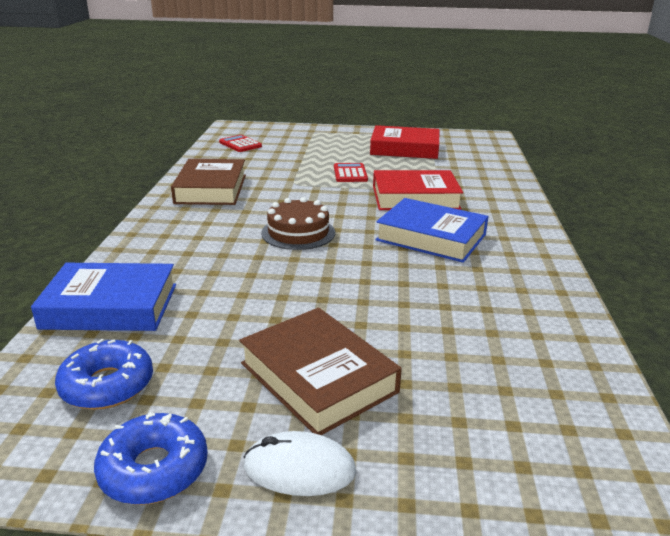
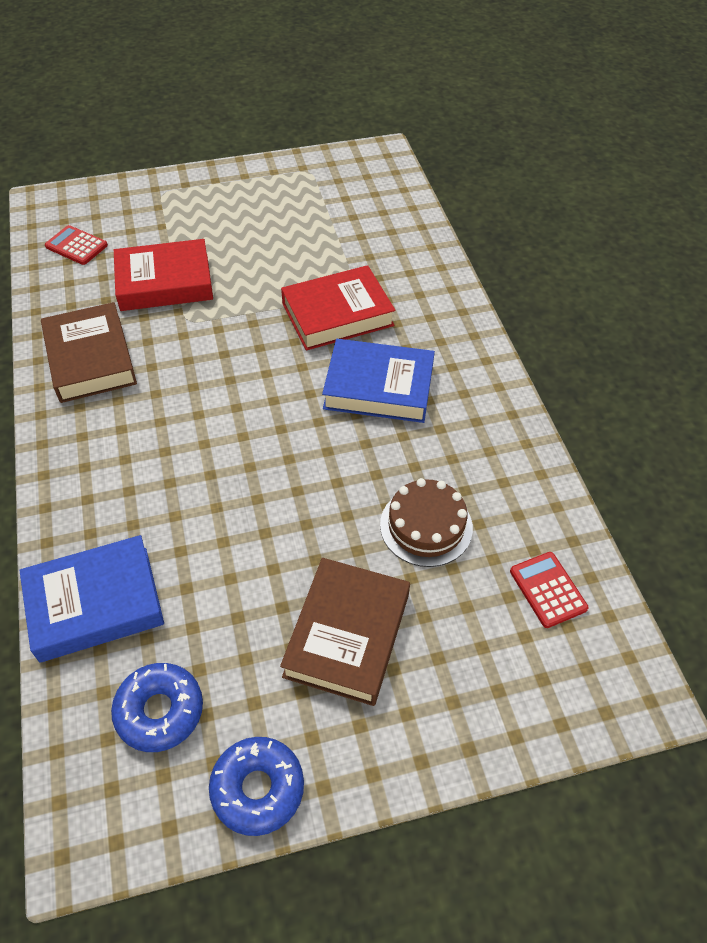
camera: 20 degrees left, 25 degrees up
(298, 232) = (234, 418): brown cake -> brown cake (426, 526)
(299, 469) = (375, 744): white mouse -> none
(318, 377) = (347, 635): brown book -> brown book turned 75 degrees clockwise
(350, 173) = (245, 281): red calculator -> red calculator (548, 590)
(404, 149) = (290, 207): red book -> red book (165, 282)

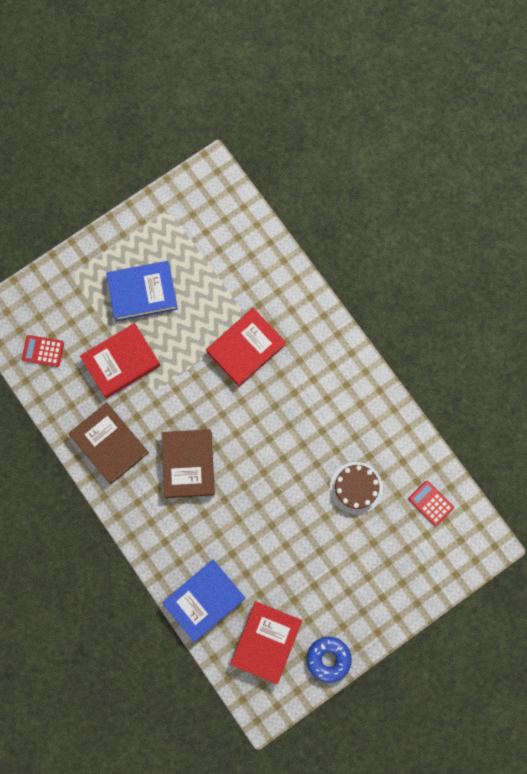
camera: 20 degrees left, 25 degrees up
(160, 711) = (266, 641): blue donut -> red book
(347, 635) = (339, 568): brown book -> brown book (188, 464)
(378, 387) = (294, 399): blue book -> blue book (142, 292)

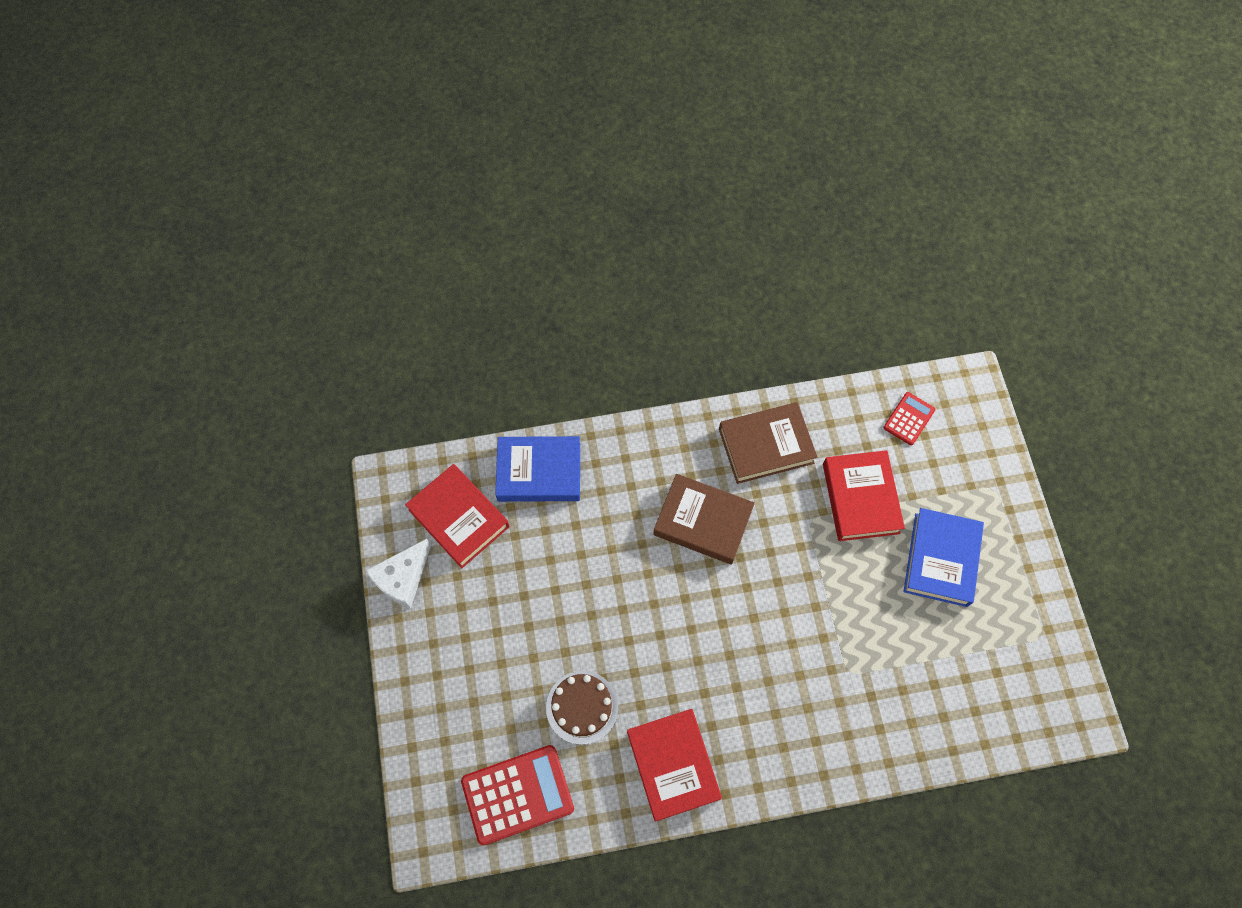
camera: 115 degrees right, 10 degrees down
(204, 600) = (539, 472): blue book -> blue book turned 75 degrees counterclockwise
(246, 348) = (819, 653): red book -> red book (673, 765)
(328, 659) = (403, 578): blue donut -> white cheese
(430, 503) = (517, 794): red calculator -> red calculator, size x1.82

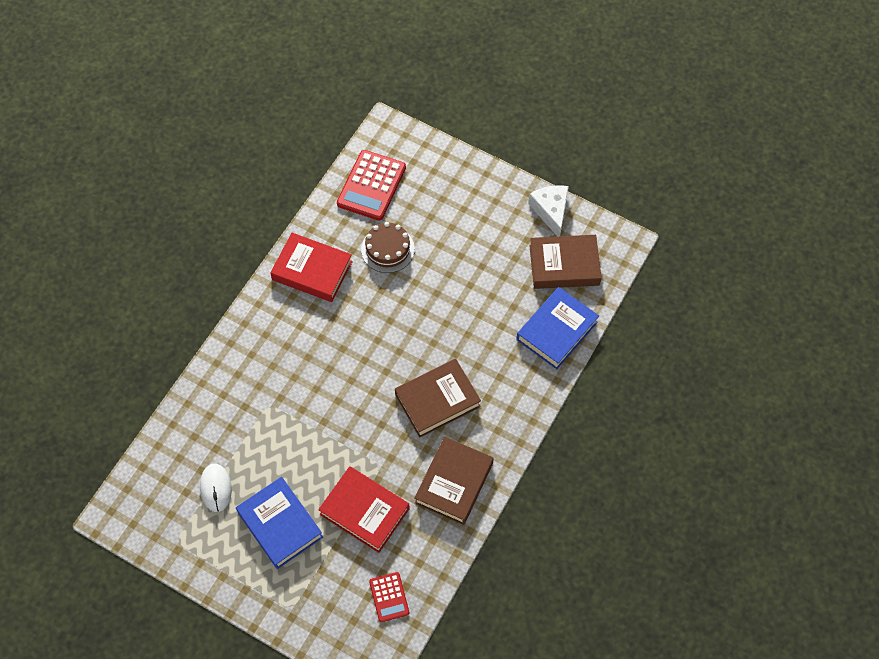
camera: 130 degrees right, 5 degrees down
(459, 518) = (564, 265): red book -> brown book
(967, 648) = (216, 488): none -> white mouse

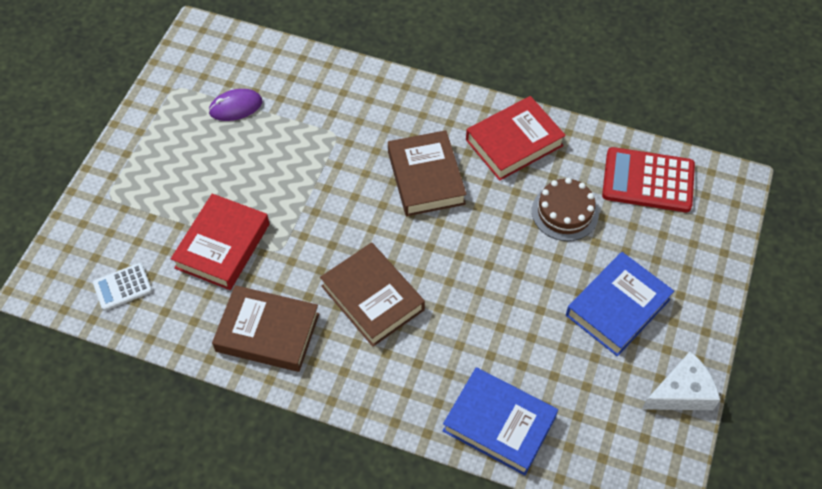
camera: 80 degrees right, 5 degrees down
(216, 488) = (235, 107): white mouse -> purple mouse
(280, 525) = (200, 170): blue book -> blue book (617, 307)
(312, 271) = (514, 142): red book -> red book turned 45 degrees clockwise
(389, 597) = (122, 287): red calculator -> white calculator
(564, 265) = (601, 420): brown book -> brown book (426, 178)

